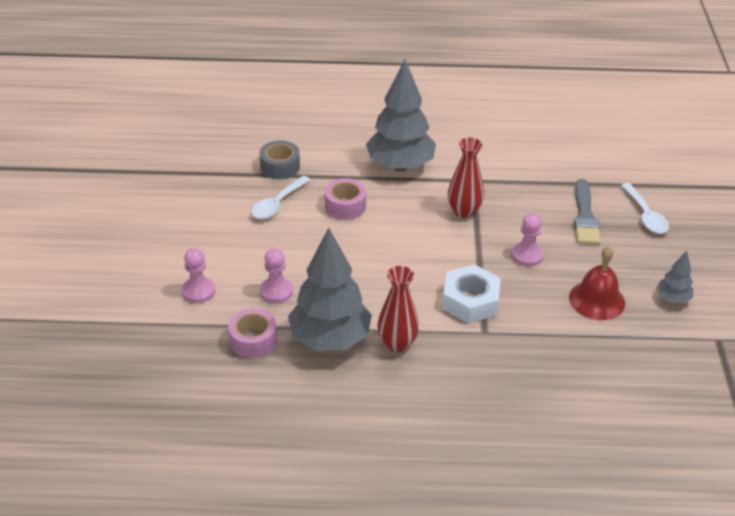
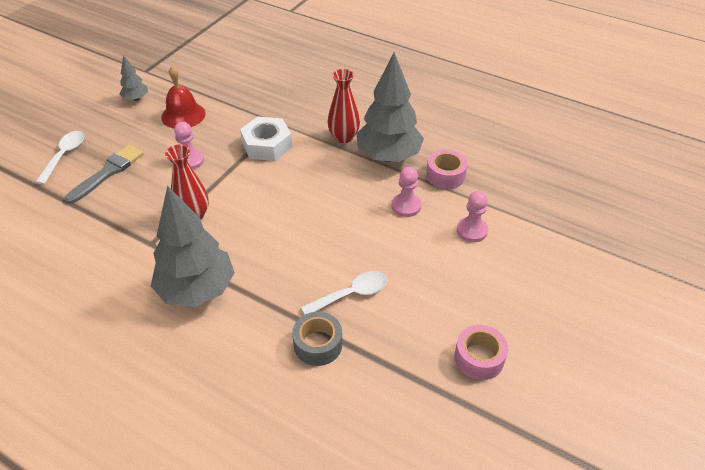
camera: 150 degrees left, 5 degrees up
(345, 206) = (289, 264): pink tape -> pink tape (479, 358)

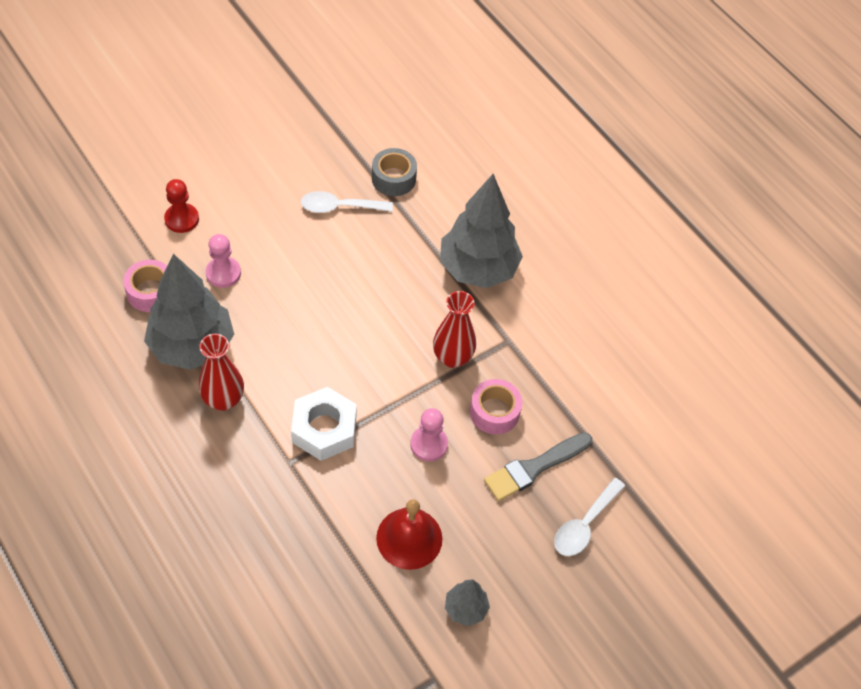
camera: 160 degrees left, 10 degrees up
(472, 230) = (182, 219): pink pawn -> red pawn
(479, 358) = (273, 117): pink tape -> pink tape (494, 412)

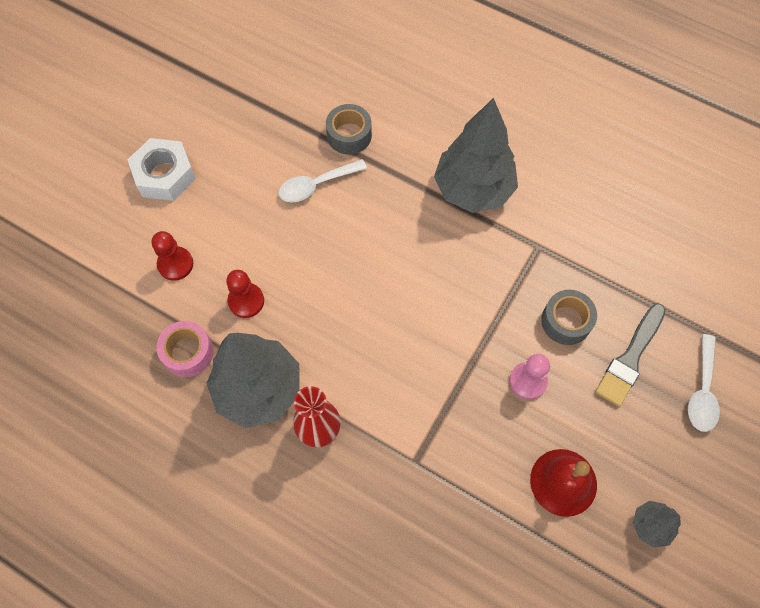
camera: 20 degrees left, 10 degrees up
(223, 273) = (246, 301): pink pawn -> red pawn
(324, 429) = (427, 412): white nut -> white nut (164, 175)
(452, 357) = (500, 286): red vase -> none
(494, 412) = (566, 321): pink tape -> grey tape

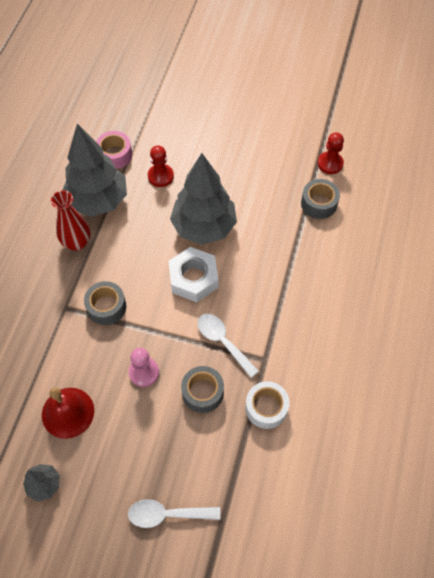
camera: 75 degrees right, 5 degrees down
(164, 175) = (242, 104): white nut -> white nut (193, 278)
(175, 264) = (176, 130): red pawn -> red pawn (330, 163)
(316, 185) = (266, 193): white spoon -> white spoon (223, 342)
(427, 408) = (106, 307): none -> grey tape
(473, 189) = (301, 300): grey tree -> grey tree (204, 227)
(596, 260) = (266, 408): none -> white tape
(630, 358) = (183, 449): grey brush -> none

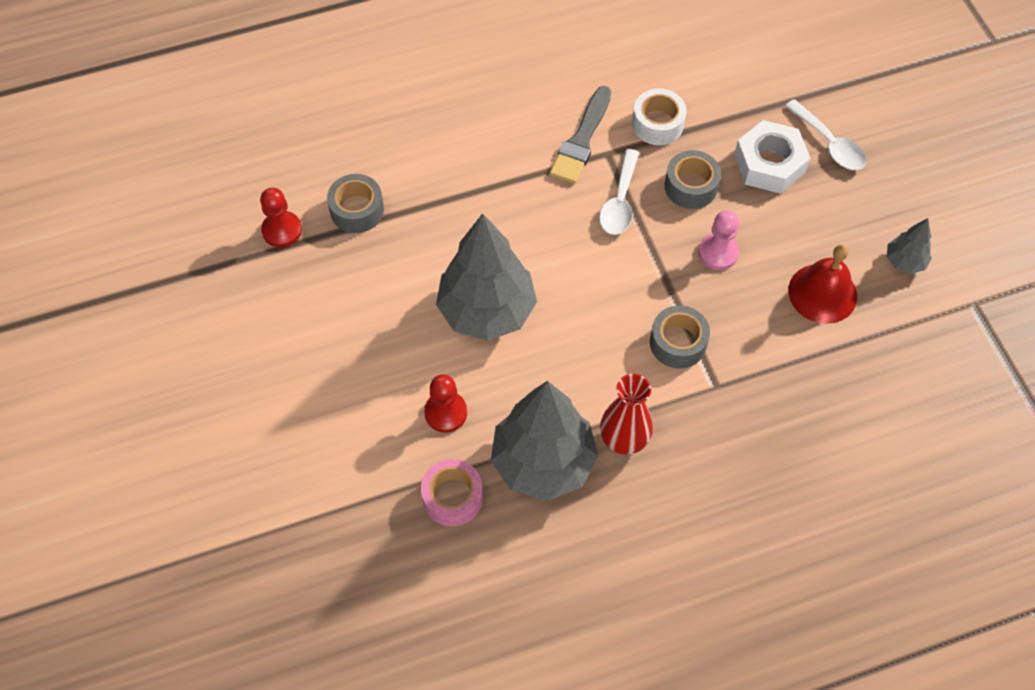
camera: 125 degrees left, 0 degrees up
(193, 278) = (566, 277): white nut -> white nut (769, 164)
(286, 351) = (581, 140): none -> grey brush

